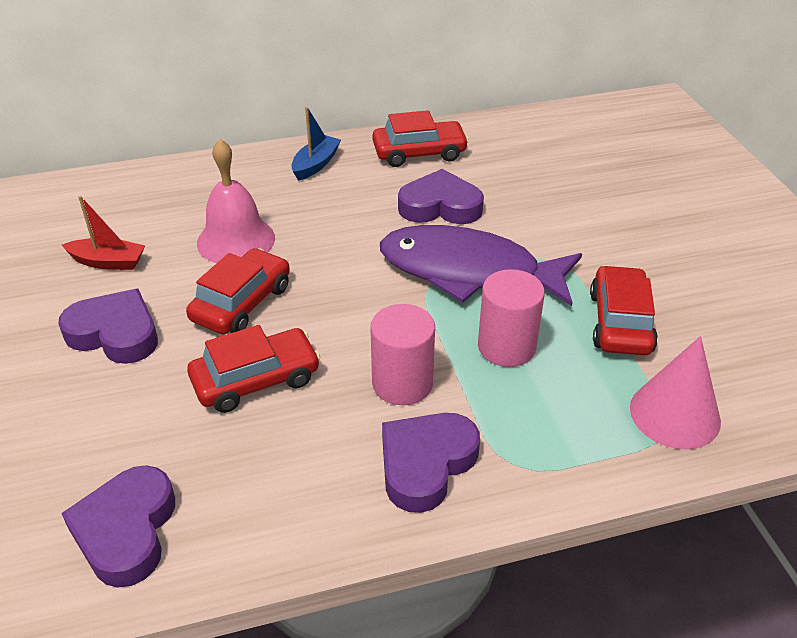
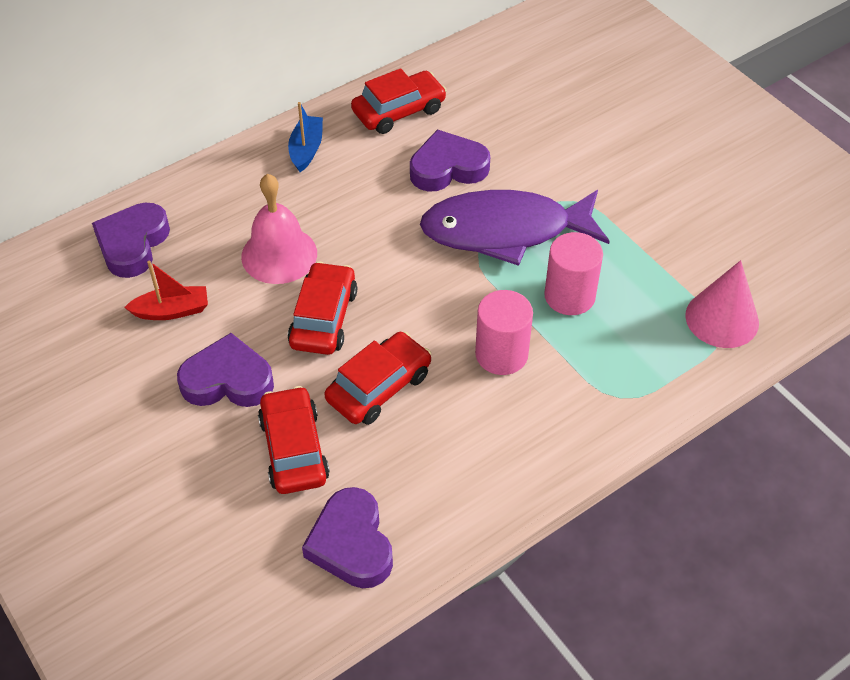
camera: 20 degrees left, 10 degrees up
(426, 464) = (553, 418): purple heart -> purple heart (132, 244)
(620, 322) = (650, 247): red car -> red car (294, 449)

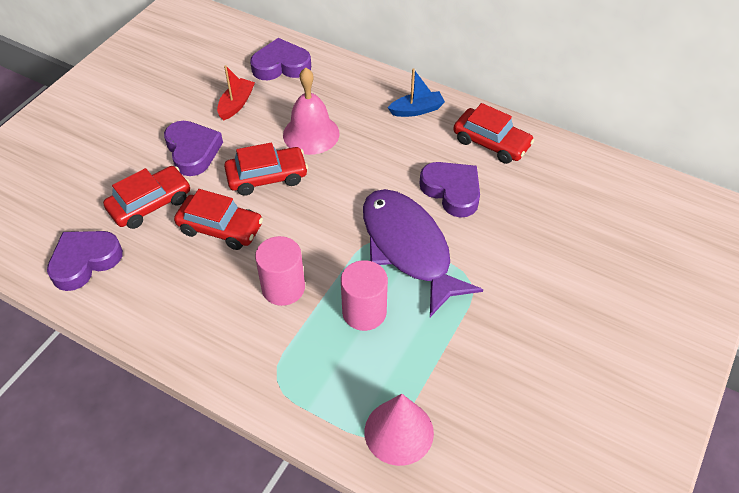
camera: 65 degrees right, 0 degrees up
(172, 311) = (236, 104): red boat -> red boat turned 120 degrees counterclockwise

